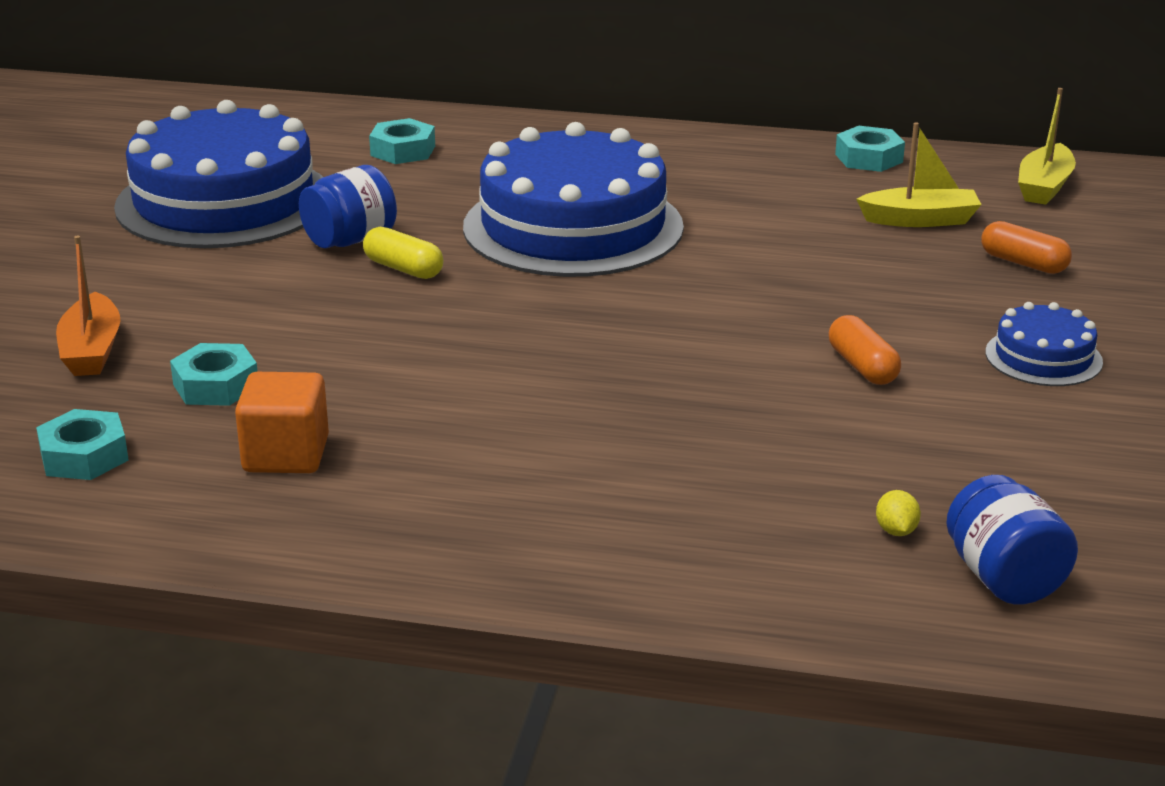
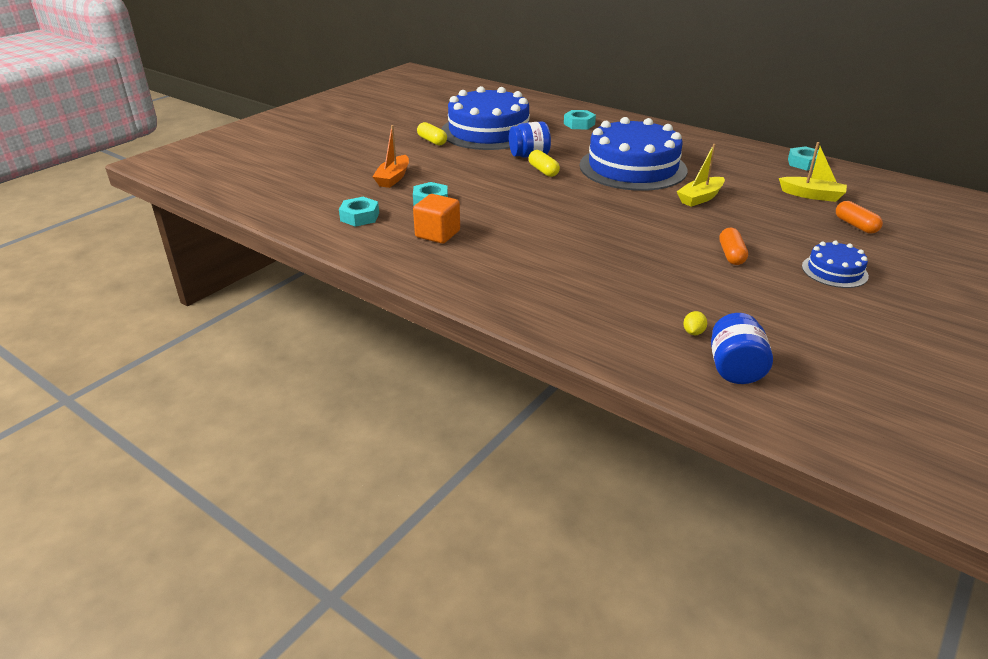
camera: 25 degrees right, 5 degrees up
(114, 246) = (432, 141): none -> yellow capsule
(1044, 187) = (894, 192): yellow boat -> yellow boat (700, 198)

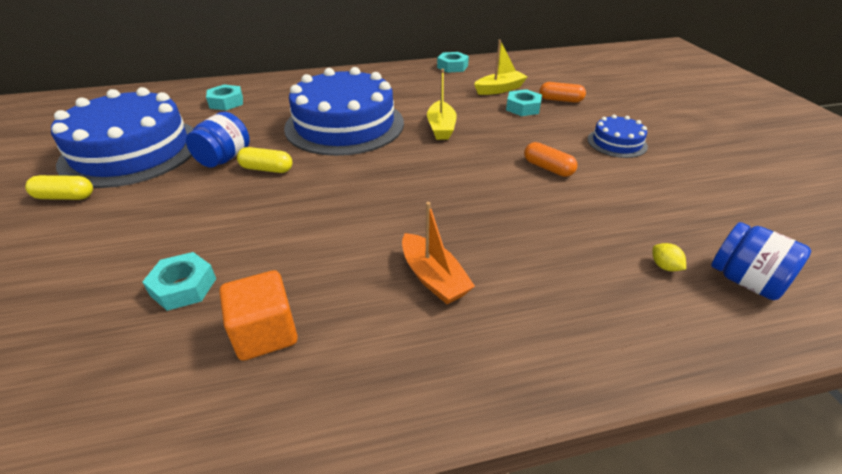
camera: 50 degrees left, 5 degrees up
(359, 217) = (97, 391): turquoise nut -> turquoise nut (523, 108)
(393, 178) = (73, 284): orange boat -> orange boat (433, 278)

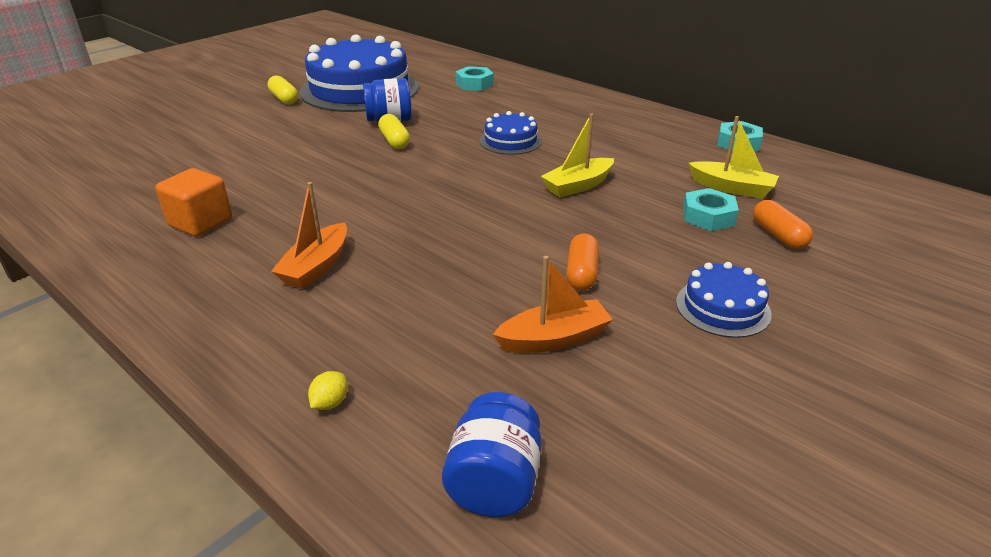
camera: 55 degrees right, 5 degrees down
(183, 287) = (225, 176): turquoise nut -> none
(344, 125) = (510, 141): blue cake -> blue cake, size x0.46
(612, 205) = (554, 339): none -> orange boat
(664, 266) = (462, 405): yellow lemon -> yellow lemon (330, 403)

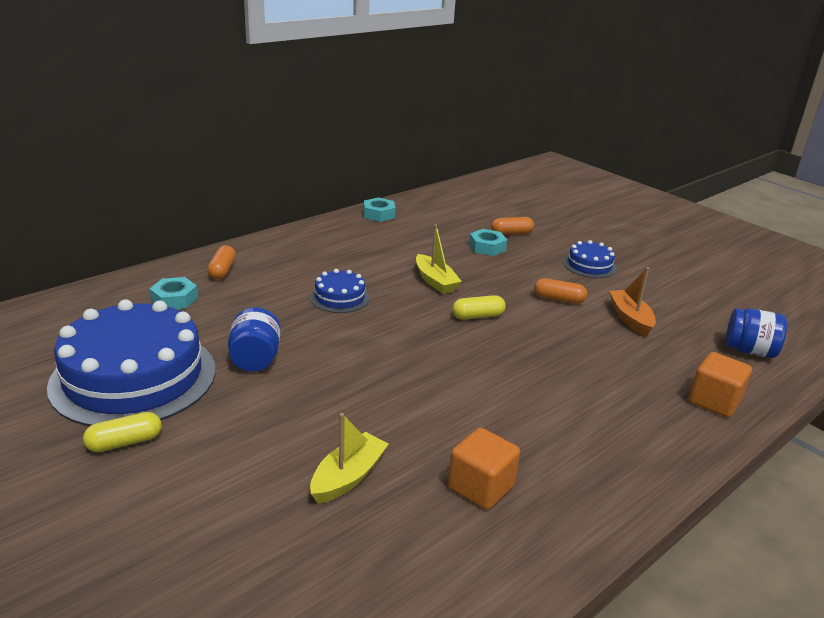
camera: 85 degrees left, 5 degrees down
(316, 266) = (560, 408): orange boat -> none
(330, 403) = (714, 401): yellow lemon -> orange cube
(394, 141) = (314, 359): yellow capsule -> yellow capsule (478, 316)
(534, 92) = (222, 270): none -> orange capsule
(732, 188) = (448, 232): yellow boat -> yellow boat (348, 477)

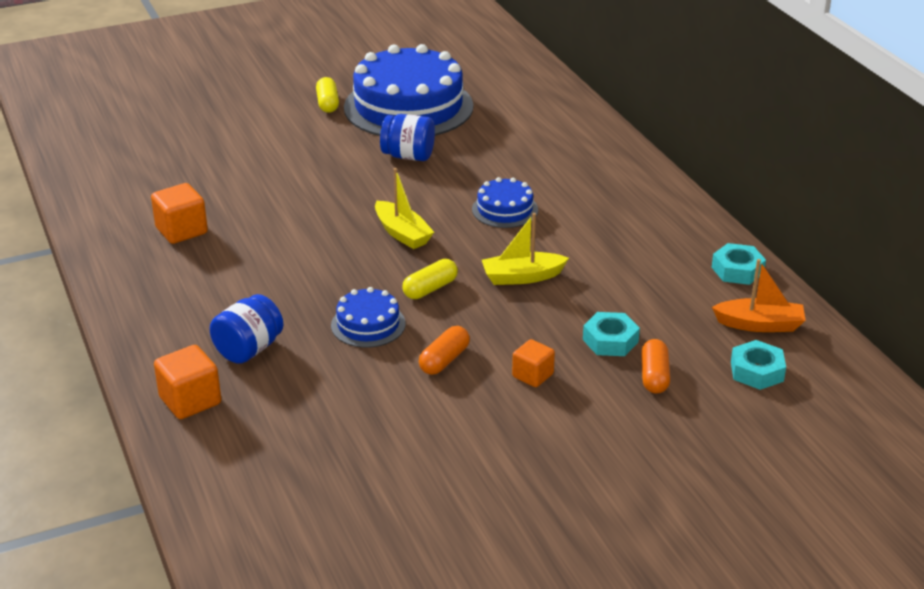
camera: 110 degrees right, 5 degrees up
(174, 299) = (532, 125): turquoise nut -> turquoise nut (756, 371)
(222, 270) = (587, 151): orange capsule -> none
(348, 477) = (233, 179): yellow boat -> yellow boat (402, 233)
(478, 316) = (430, 289): yellow capsule -> yellow capsule turned 45 degrees clockwise
(545, 268) = (532, 375): none -> orange cube
(589, 265) = (529, 421): blue cake -> blue cake (368, 324)
(630, 319) = (374, 404): orange boat -> orange boat (759, 325)
(749, 351) = (256, 480): blue jar -> blue jar (248, 349)

